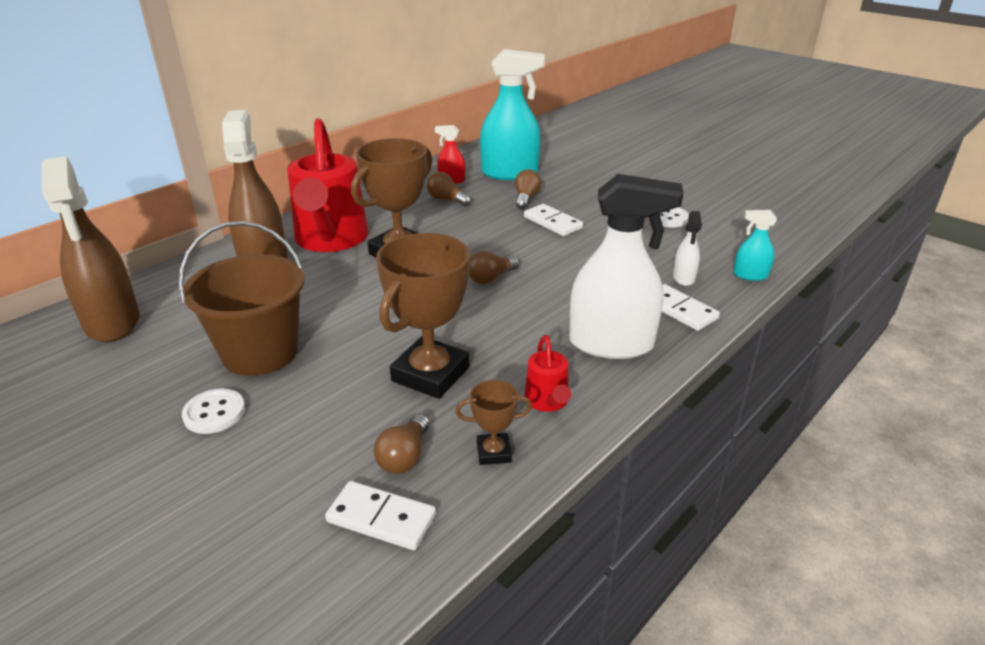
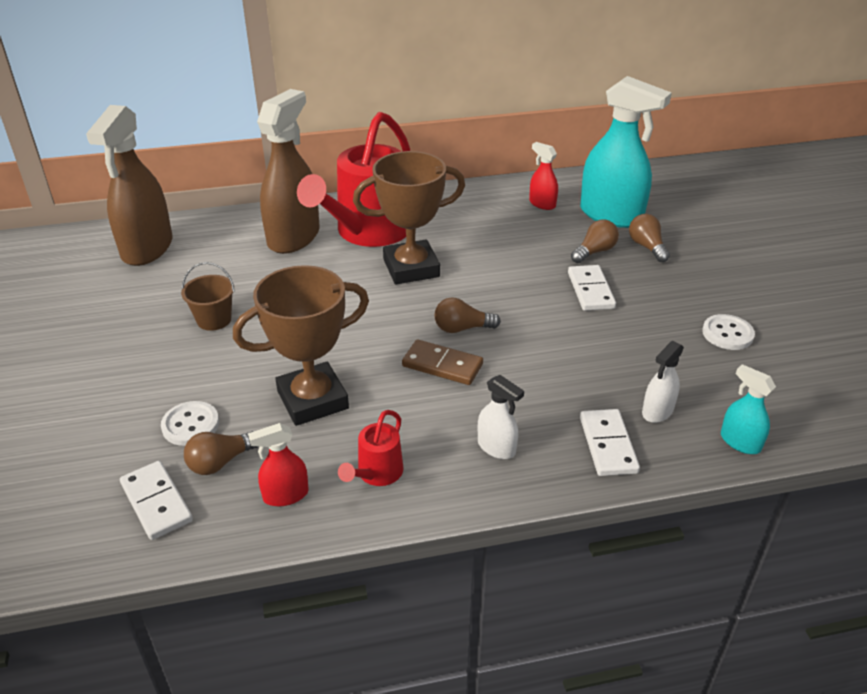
camera: 35 degrees right, 5 degrees up
(214, 413) = (138, 357): white button -> white button (190, 425)
(260, 352) = (214, 320): brown bucket -> brown bucket, size x0.50
(447, 199) = (513, 225): brown light bulb -> brown light bulb (647, 247)
(493, 452) = (285, 495): brown trophy -> red spray bottle
(506, 308) = (442, 365): none -> brown domino
(611, 344) = (496, 447): white spray bottle -> white spray bottle, size x0.47

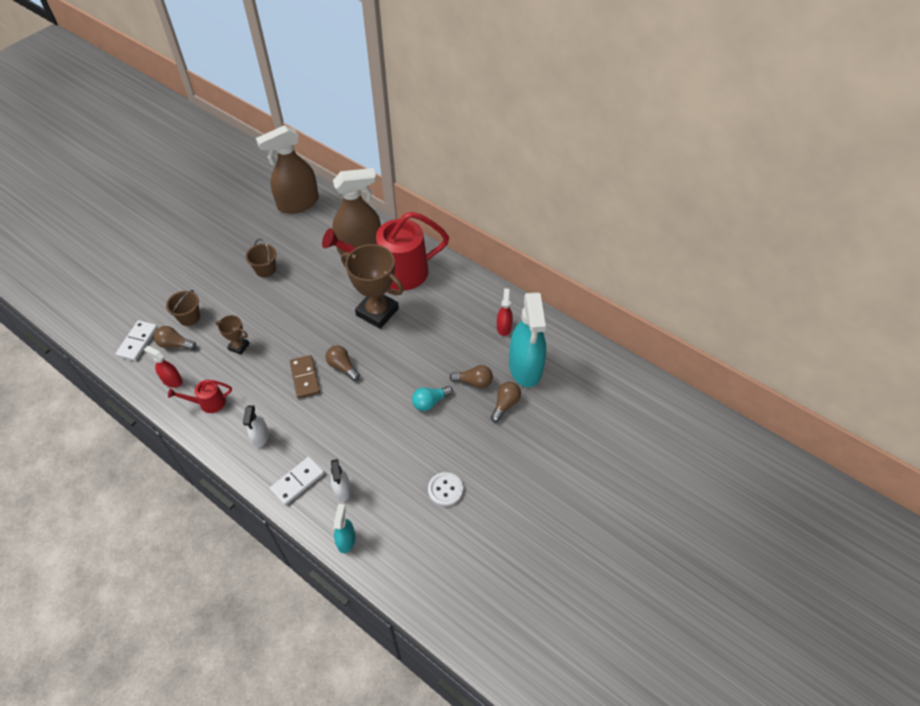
camera: 50 degrees right, 15 degrees up
(190, 425) = (189, 317): white button -> brown bucket
(312, 400) = (239, 346): brown trophy -> brown trophy, size x0.48
(591, 290) = (430, 402): white domino -> turquoise light bulb
(657, 411) = (342, 490): white spray bottle -> white spray bottle turned 105 degrees counterclockwise

